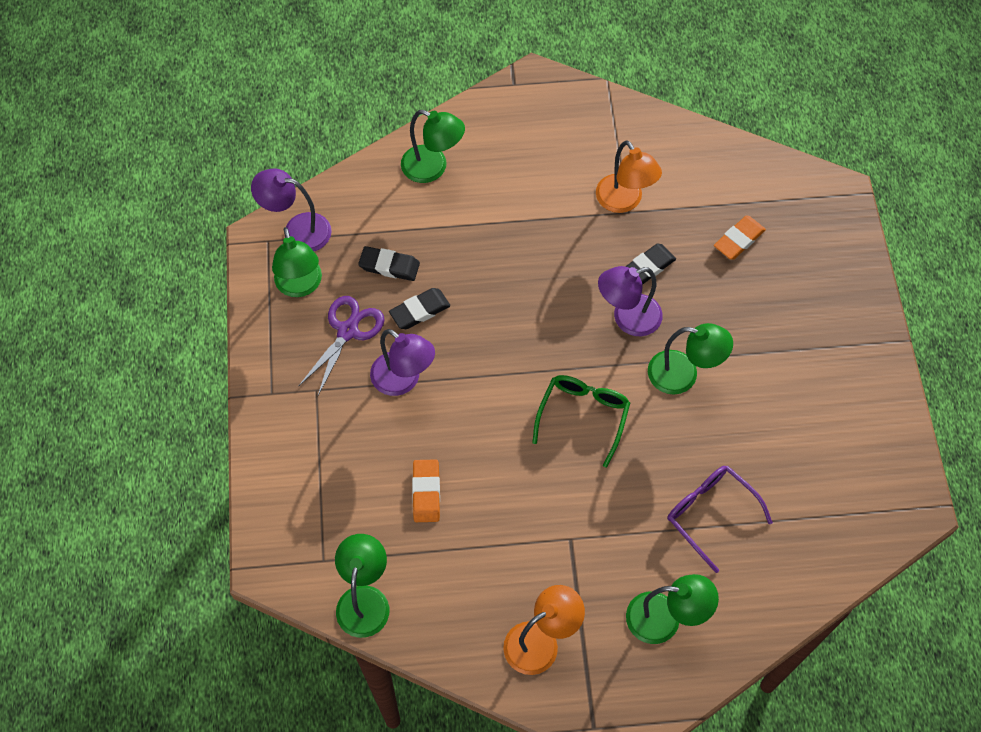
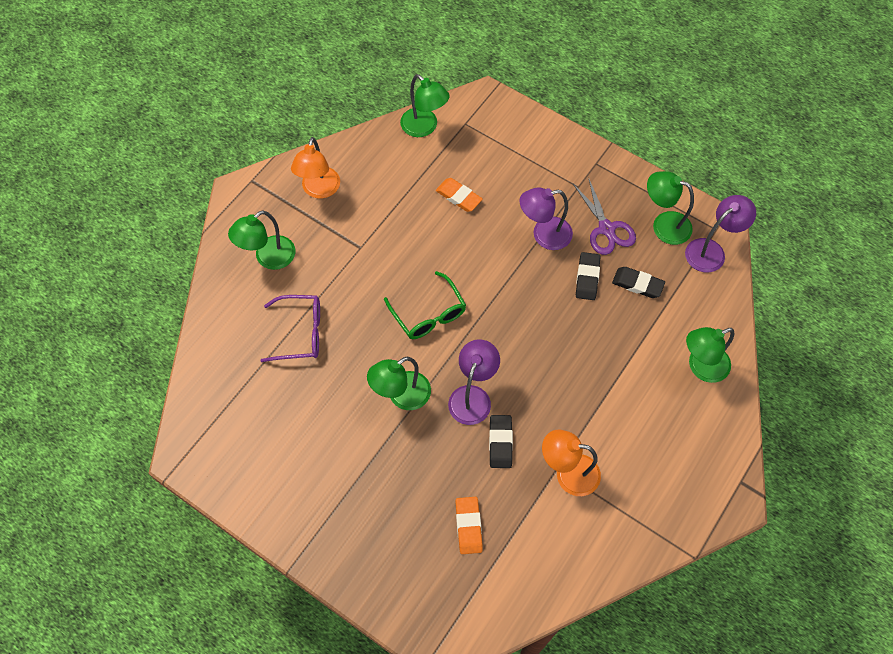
camera: 130 degrees right, 0 degrees up
(389, 266) = (637, 284): black eraser -> black eraser turned 60 degrees clockwise

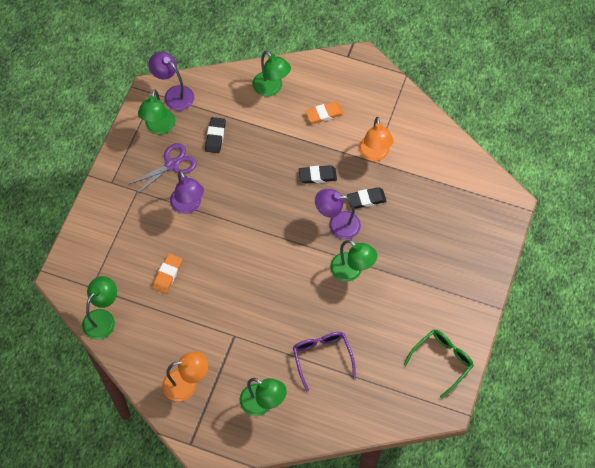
camera: 105 degrees left, 0 degrees up
(428, 314) = (279, 270): green glasses -> green glasses (442, 361)
(468, 526) = (431, 206): orange eraser -> orange eraser (324, 114)
(587, 278) = (219, 170): black eraser -> black eraser (317, 176)

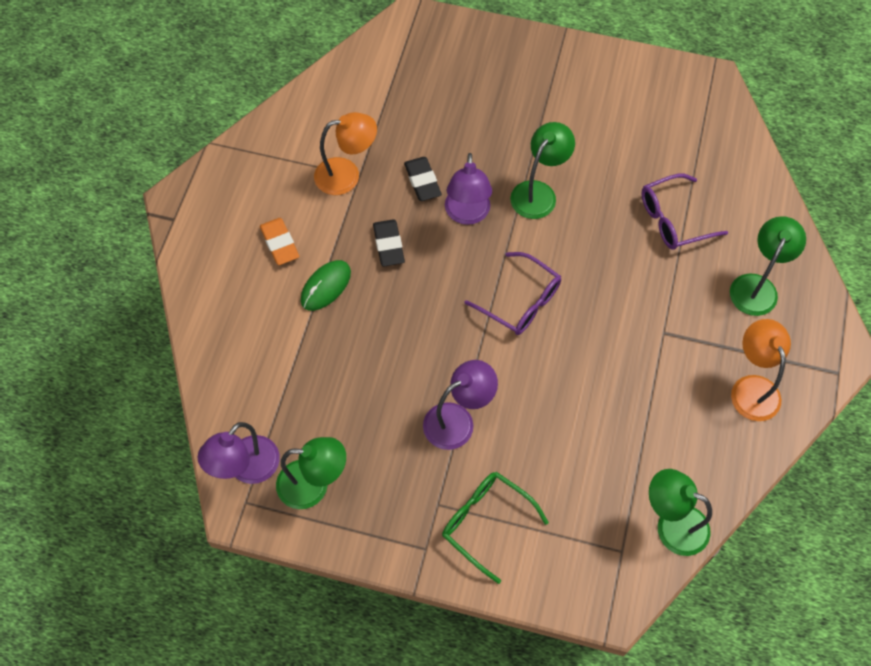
camera: 95 degrees left, 0 degrees up
(167, 274) = (581, 437): orange eraser -> none
(172, 165) = (384, 455): purple scissors -> none
(215, 136) = (327, 394): black eraser -> none
(267, 250) = (520, 301): none -> purple glasses
(271, 88) = (233, 320): green lamp -> none
(290, 138) = (326, 286): none -> green mouse
(442, 361) = (650, 86): green glasses -> green glasses (486, 523)

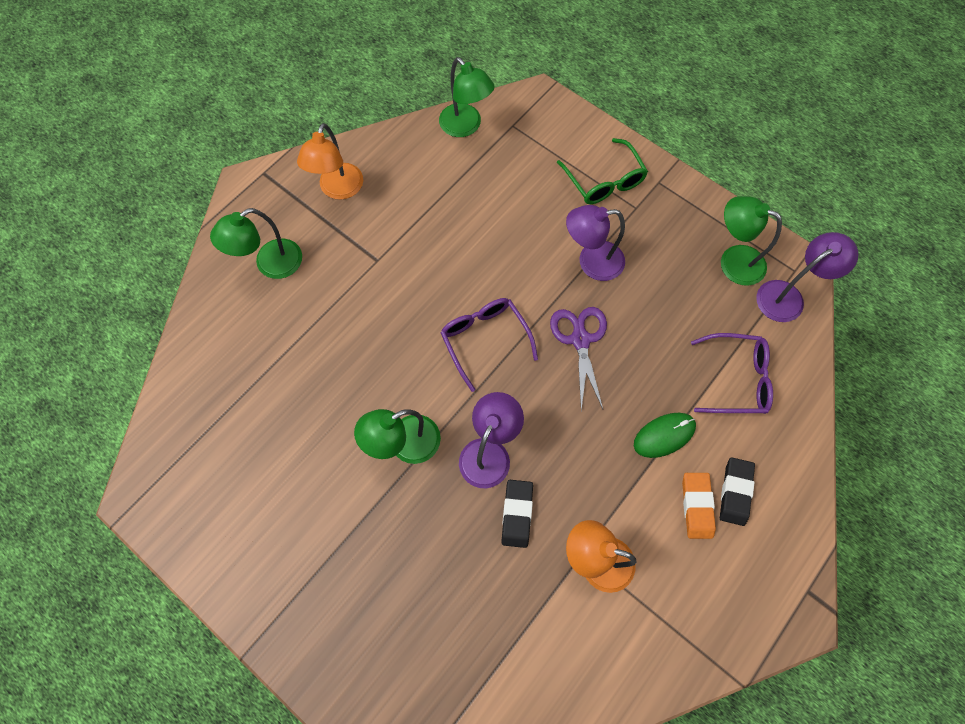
camera: 155 degrees left, 5 degrees up
(389, 245) = (584, 453): black eraser -> black eraser (735, 492)
(434, 338) = (580, 340): none -> purple scissors
(673, 219) = (295, 357): purple glasses -> purple glasses (736, 379)

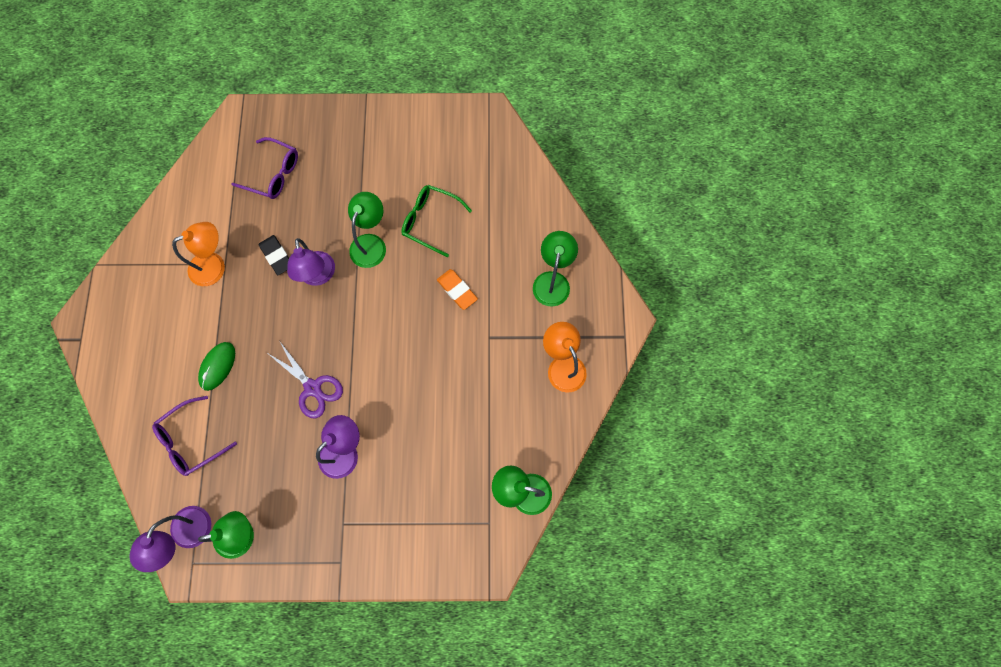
camera: 140 degrees right, 5 degrees up
(485, 340) = (374, 340): purple glasses -> purple glasses (273, 174)
(604, 181) = (382, 529): green glasses -> green glasses (430, 221)
(696, 506) = (172, 338): orange eraser -> orange eraser (457, 290)
(735, 492) = (153, 364): black eraser -> none

